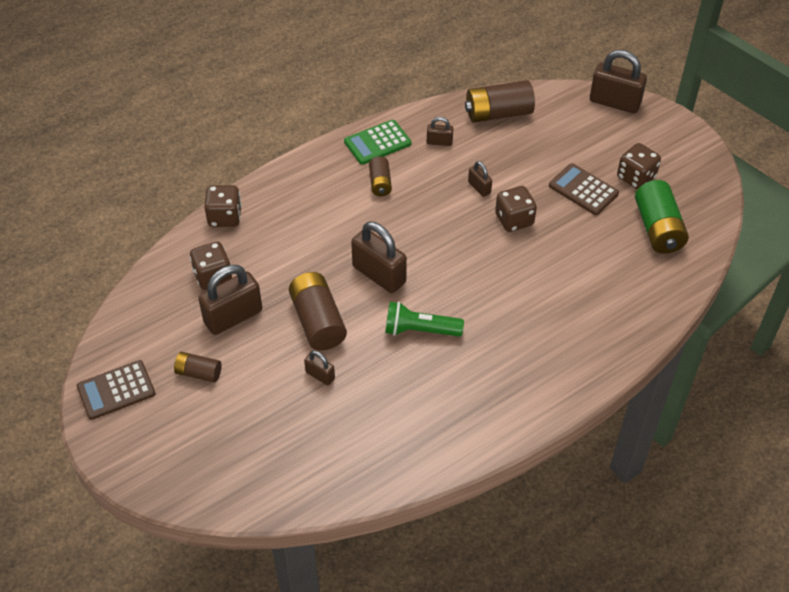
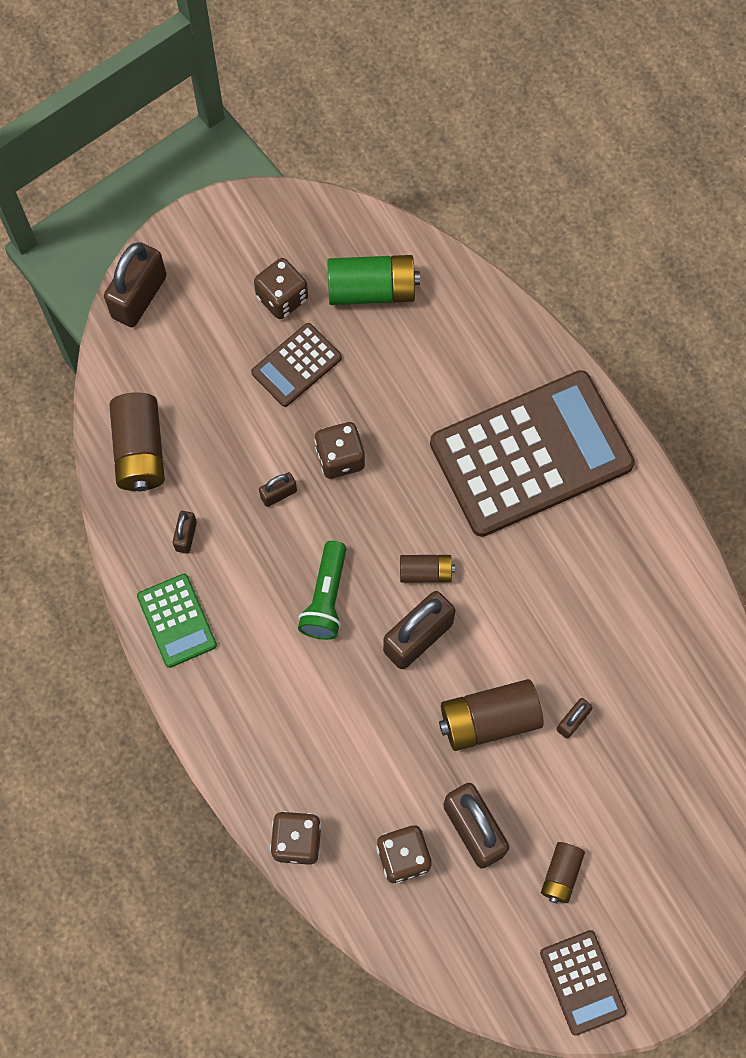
camera: 85 degrees left, 20 degrees up
(380, 183) = (255, 623): brown battery -> brown battery (425, 572)
(420, 330) = (511, 594): green flashlight -> green flashlight (326, 598)
(540, 338) = (531, 454): none -> brown calculator

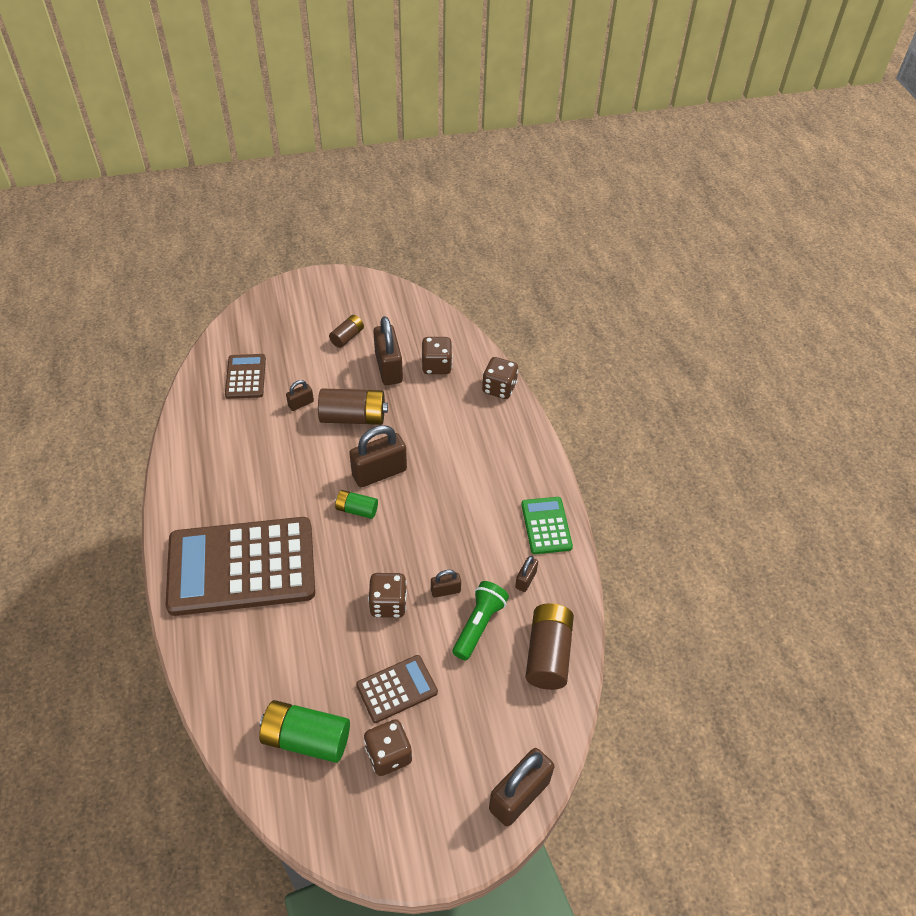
camera: 165 degrees left, 20 degrees down
(326, 598) = (434, 512): green flashlight -> green flashlight (479, 625)
(425, 572) = (357, 510): brown battery -> green battery
(582, 982) = (359, 293): brown calculator -> brown calculator (246, 377)

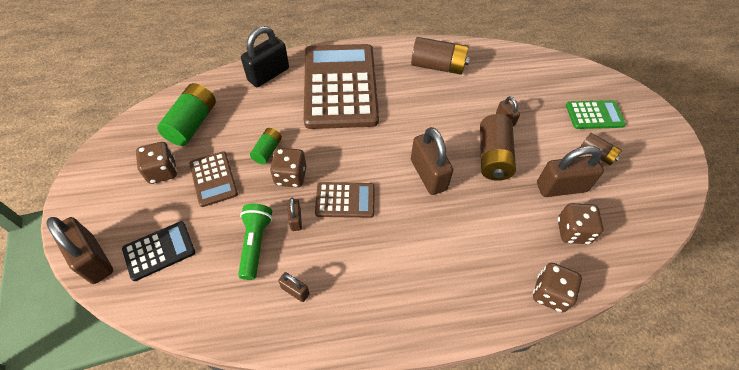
camera: 95 degrees right, 5 degrees up
(213, 658) = (268, 74): none -> black padlock
(246, 377) = (531, 83): brown calculator -> brown calculator (345, 200)
(357, 510) = (388, 157): green battery -> green battery (267, 151)
(479, 625) = (255, 244): green flashlight -> green flashlight turned 120 degrees counterclockwise
(499, 723) = (159, 251): none -> black calculator
(546, 525) = (357, 321): green calculator -> green calculator (594, 115)
(548, 654) = (211, 301): brown battery -> brown battery (438, 66)

